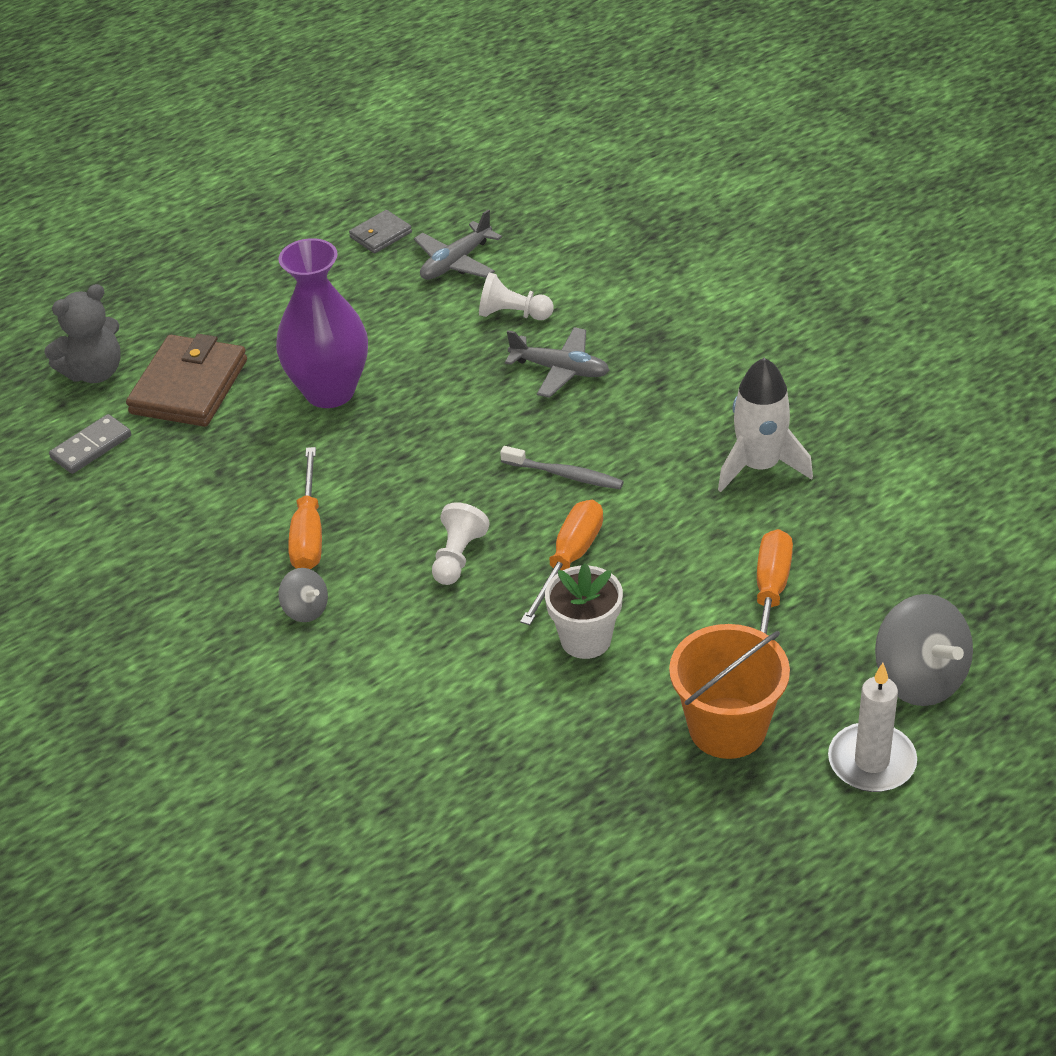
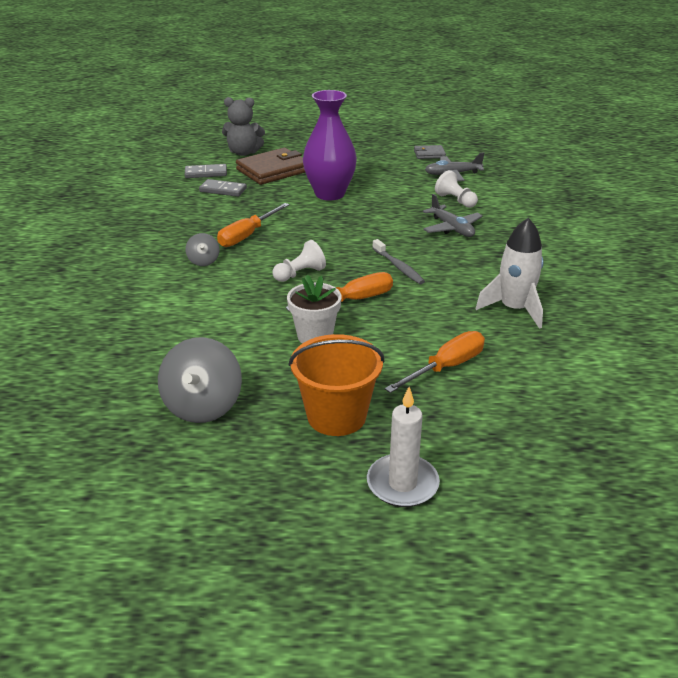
camera: 35 degrees right, 10 degrees down
(163, 467) = (223, 190): none -> grey domino
(920, 678) = (491, 457): grey spinning top -> grey spinning top (203, 406)

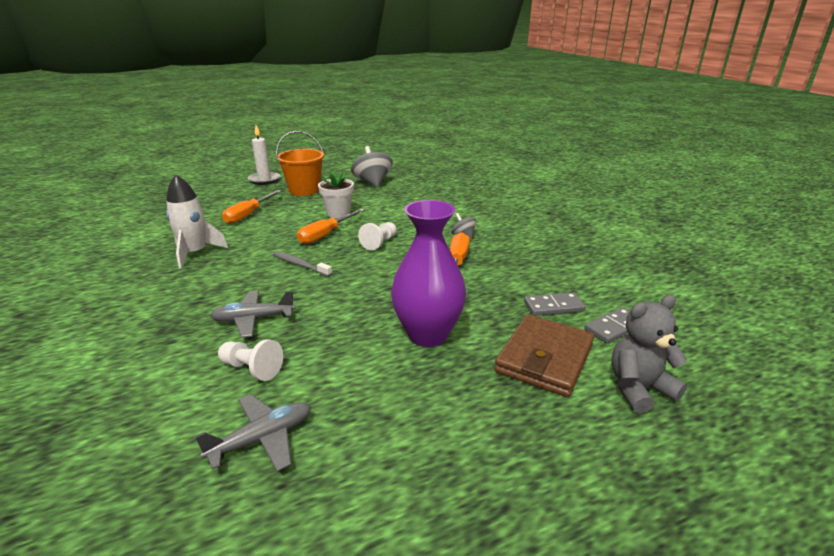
camera: 155 degrees right, 5 degrees down
(429, 154) = (321, 504): grey wallet -> none
(452, 228) = (253, 319): grey plane -> grey plane turned 45 degrees counterclockwise

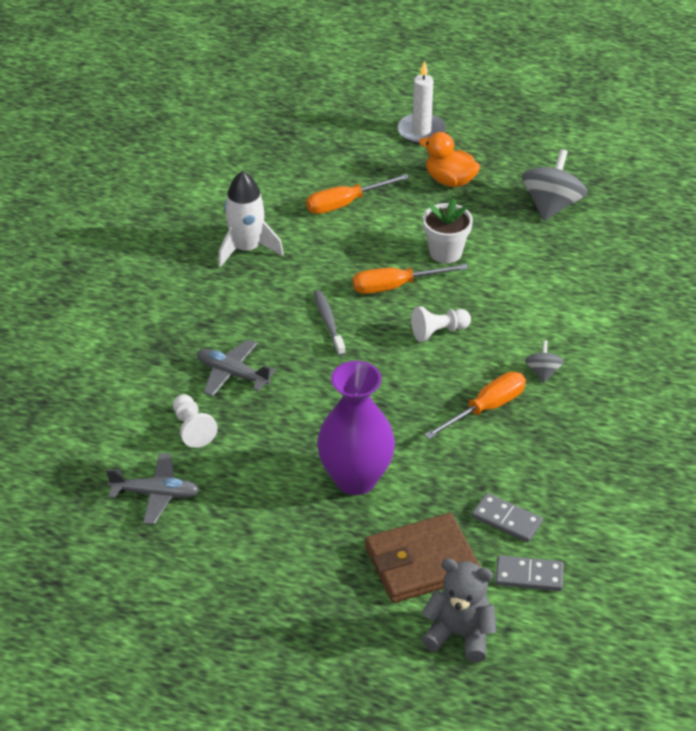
camera: 40 degrees right, 15 degrees up
(304, 190) = (450, 180): orange bucket -> orange duck

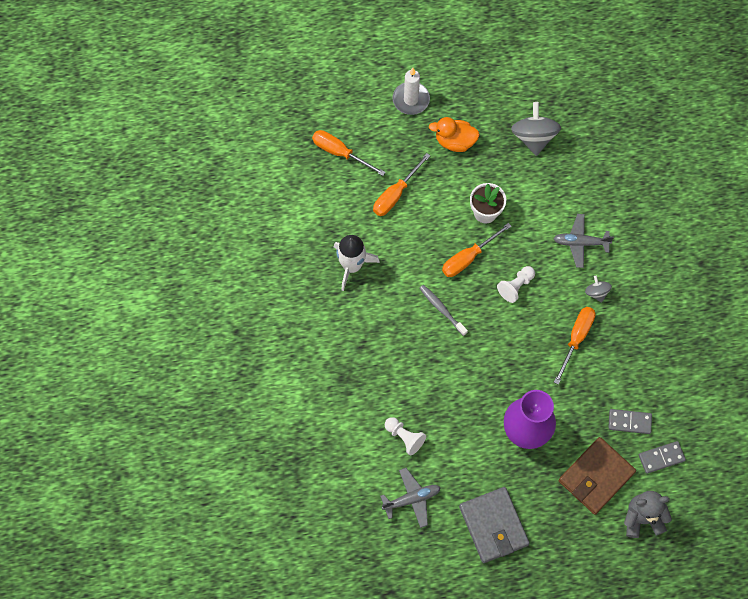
camera: 25 degrees left, 25 degrees up
(232, 374) = (404, 381): grey plane -> grey plane (580, 243)
(244, 563) = (493, 525): none -> grey wallet
(305, 150) = (340, 153): none -> orange screwdriver

